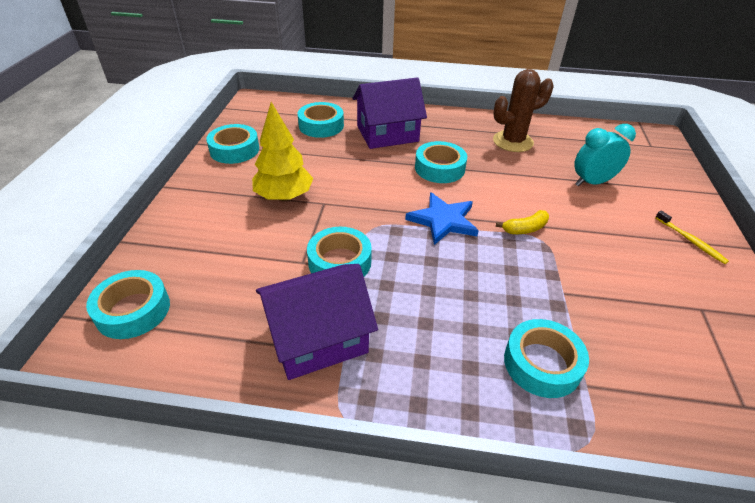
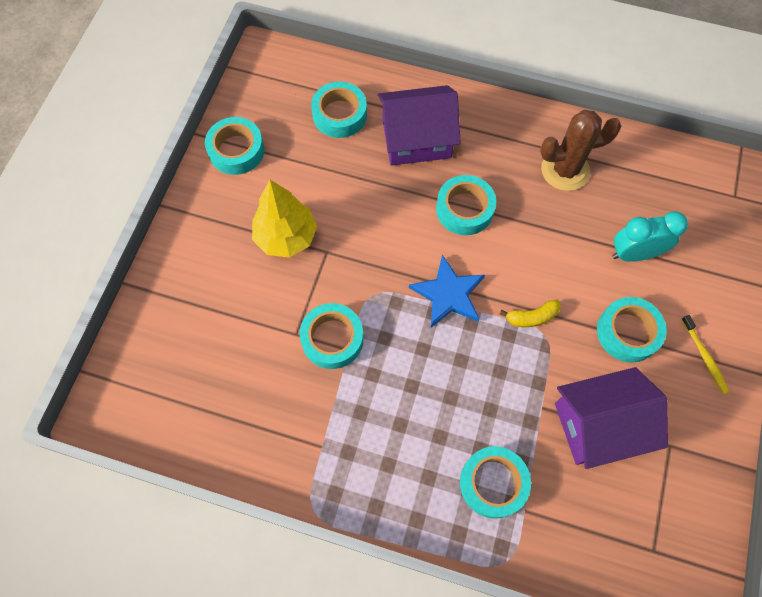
camera: 10 degrees right, 25 degrees up
(133, 310) = (140, 373): turquoise tape -> turquoise tape (627, 332)
(318, 338) = (301, 427): purple house -> purple house (598, 425)

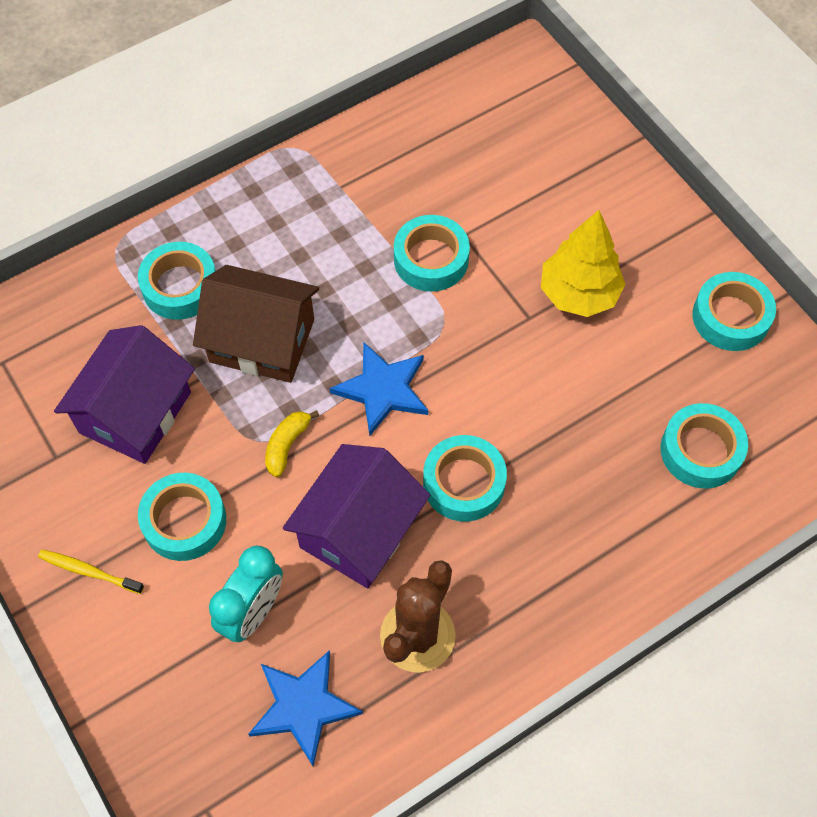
camera: 130 degrees right, 5 degrees down
(416, 139) = (599, 506): purple house -> purple house (359, 530)
(481, 392) = (262, 341): none -> brown house
(649, 193) = (303, 706): none -> blue star

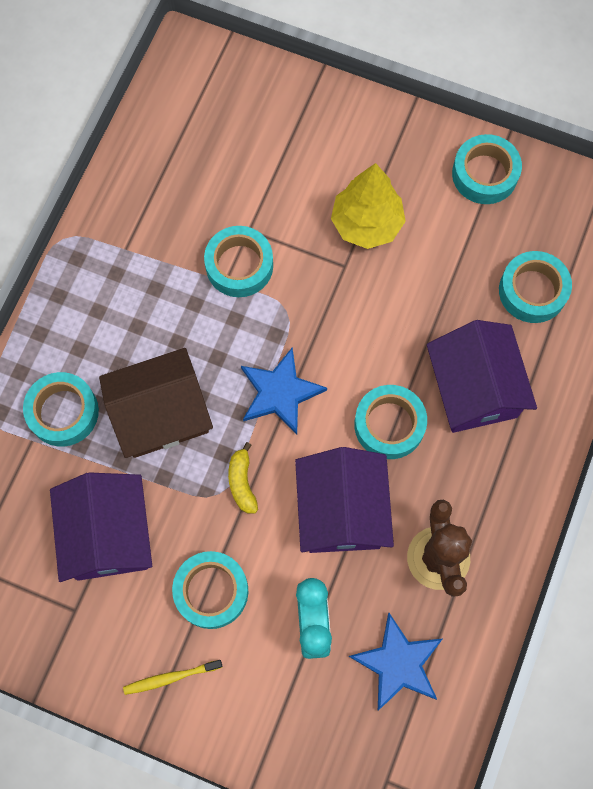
camera: 35 degrees left, 10 degrees up
(572, 503) = (474, 389): none -> purple house

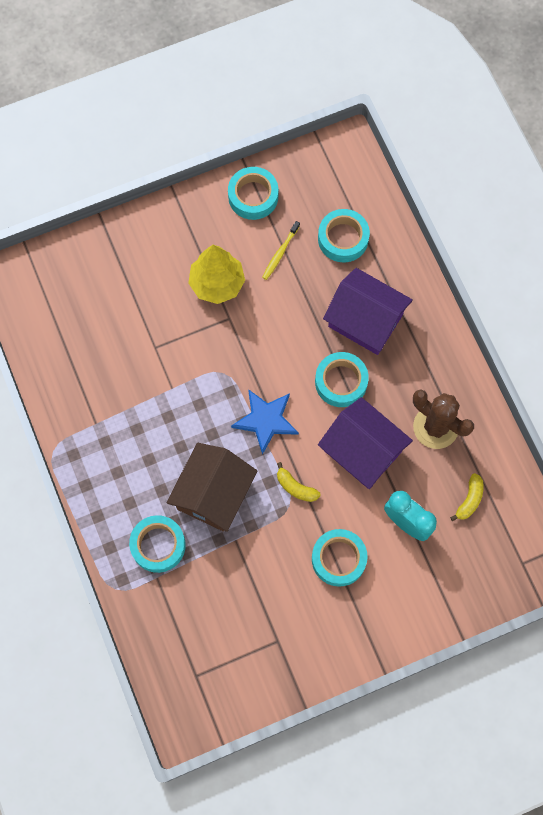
camera: 45 degrees left, 0 degrees up
(108, 535) = (253, 585): purple house -> none
(170, 677) = (364, 623): yellow toothbrush -> yellow toothbrush (280, 253)
(239, 265) = (170, 372): turquoise tape -> none
(398, 663) = (469, 500): blue star -> yellow banana

